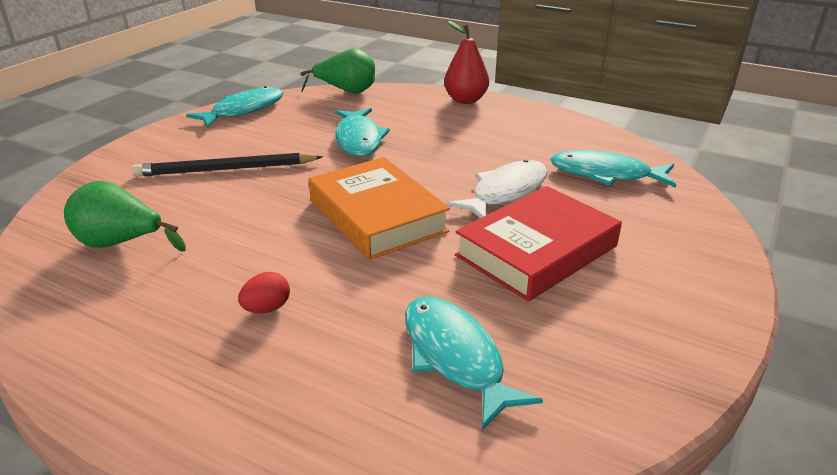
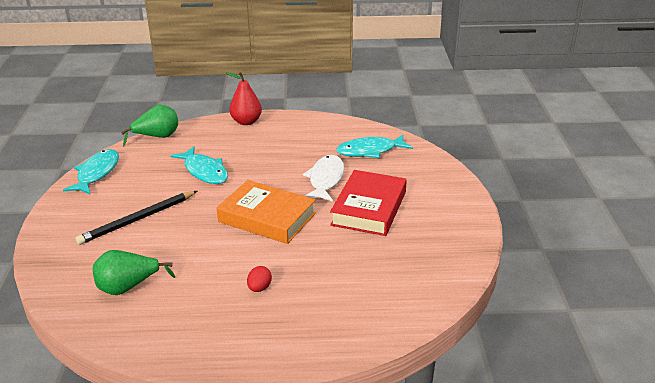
camera: 30 degrees left, 0 degrees up
(455, 357) = (374, 274): turquoise fish -> none

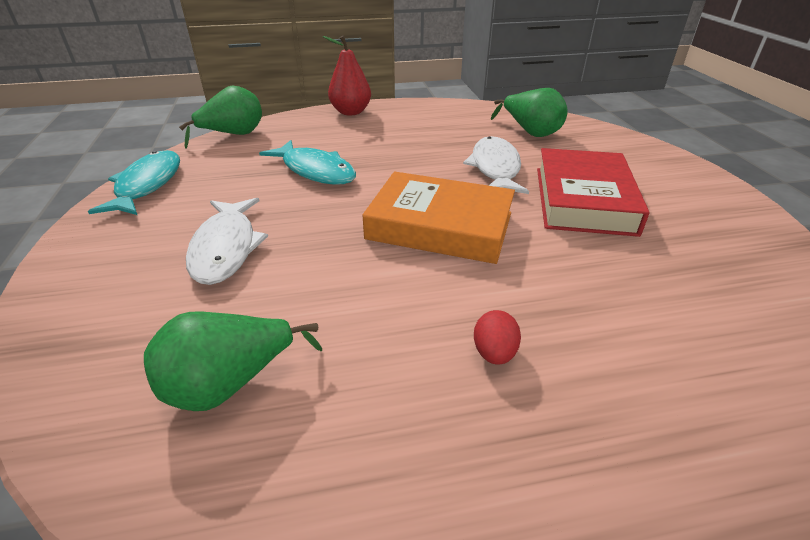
camera: 10 degrees left, 5 degrees up
(138, 220) = (226, 248): black pencil -> white fish
(370, 151) = (530, 132): turquoise fish -> green pear

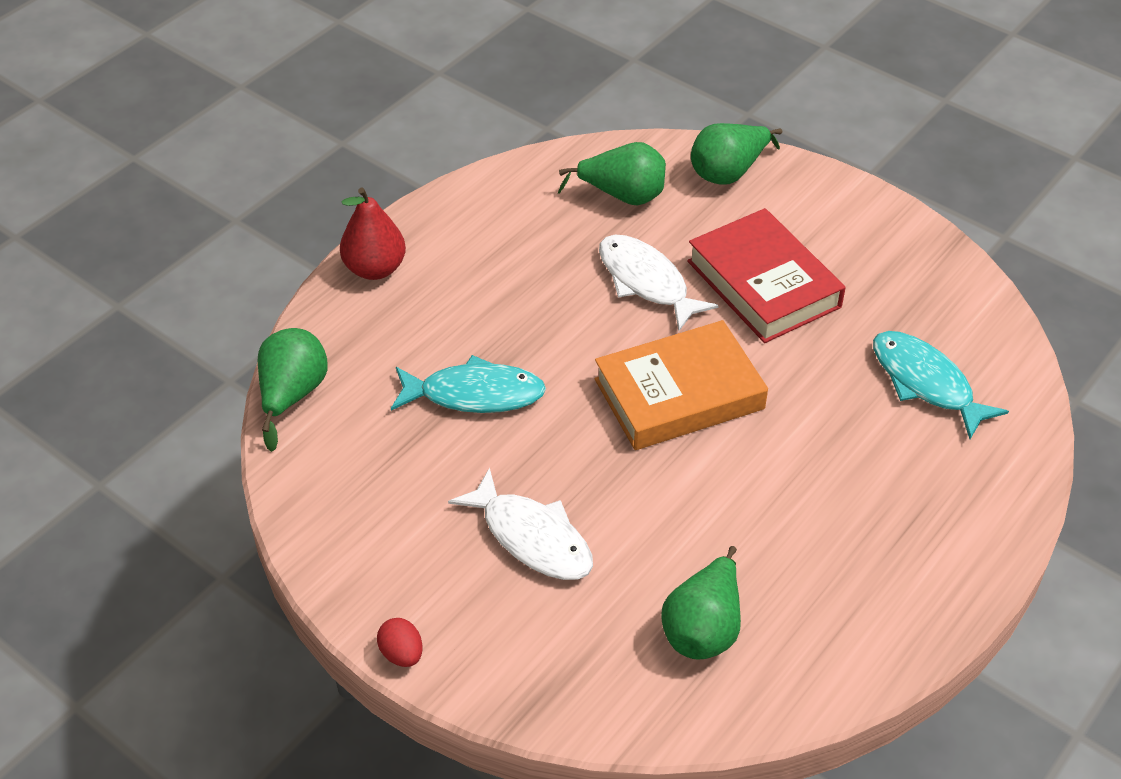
camera: 40 degrees left, 10 degrees up
(147, 185) = (326, 525): turquoise fish -> turquoise fish (925, 383)
(494, 353) = (837, 489): red egg -> red egg (402, 654)
(619, 145) = (728, 172): none -> green pear

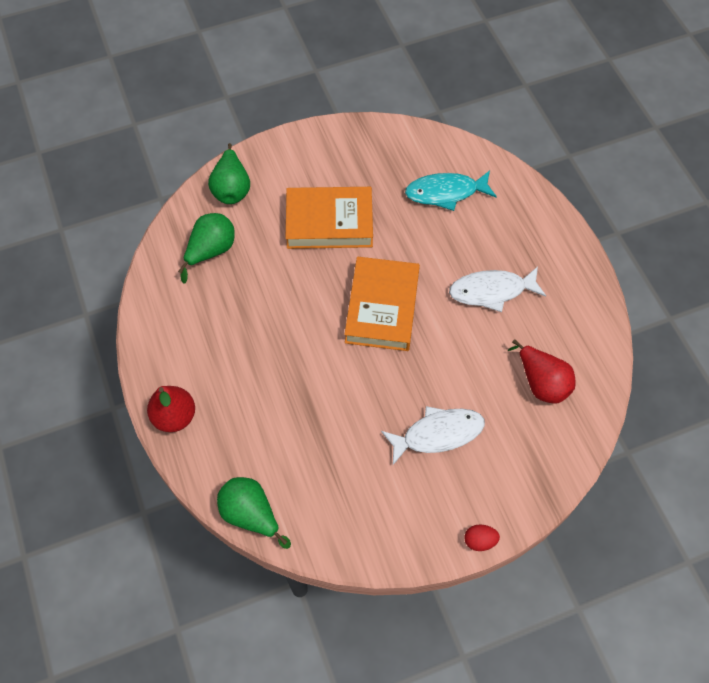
camera: 60 degrees left, 15 degrees up
(474, 394) = (316, 411): turquoise fish -> none
(646, 282) = (288, 277): white fish -> white fish (492, 291)
(703, 628) = (541, 382): green pear -> red pear
(763, 284) = (329, 222): red book -> orange book

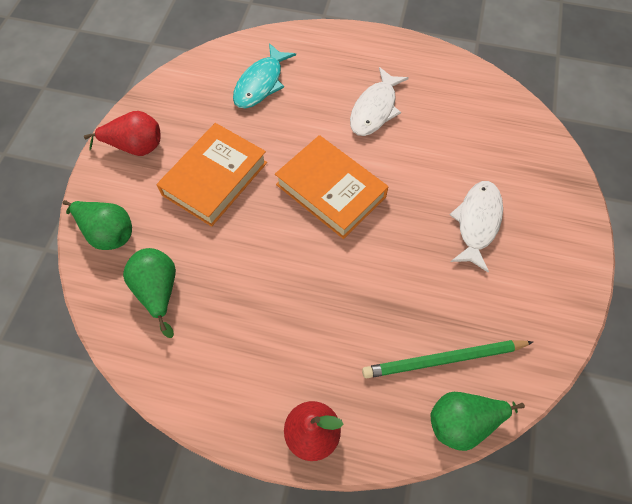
camera: 55 degrees left, 0 degrees up
(292, 474) = (443, 360): none -> green pencil
(479, 540) = (590, 251): red egg -> none
(541, 382) = (478, 128): red pear -> red pear (135, 147)

